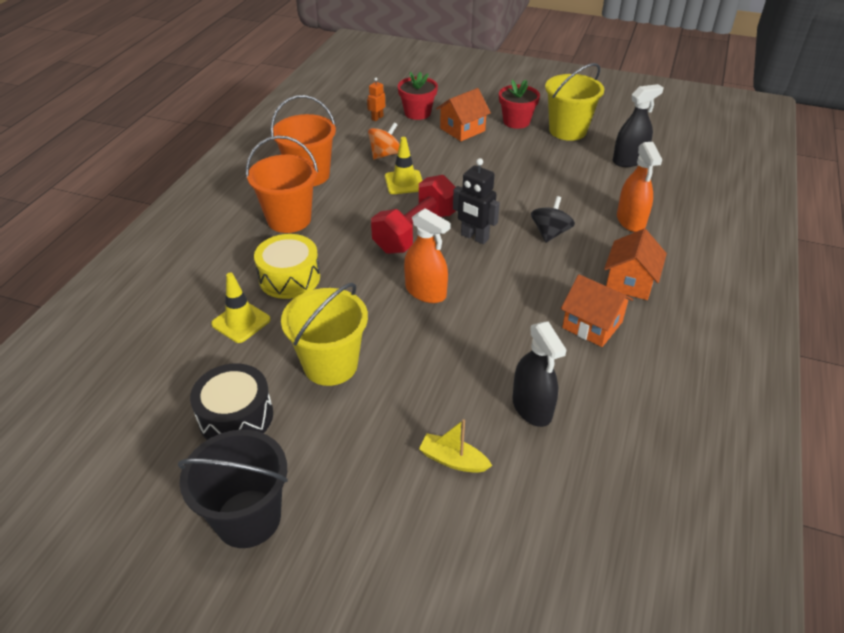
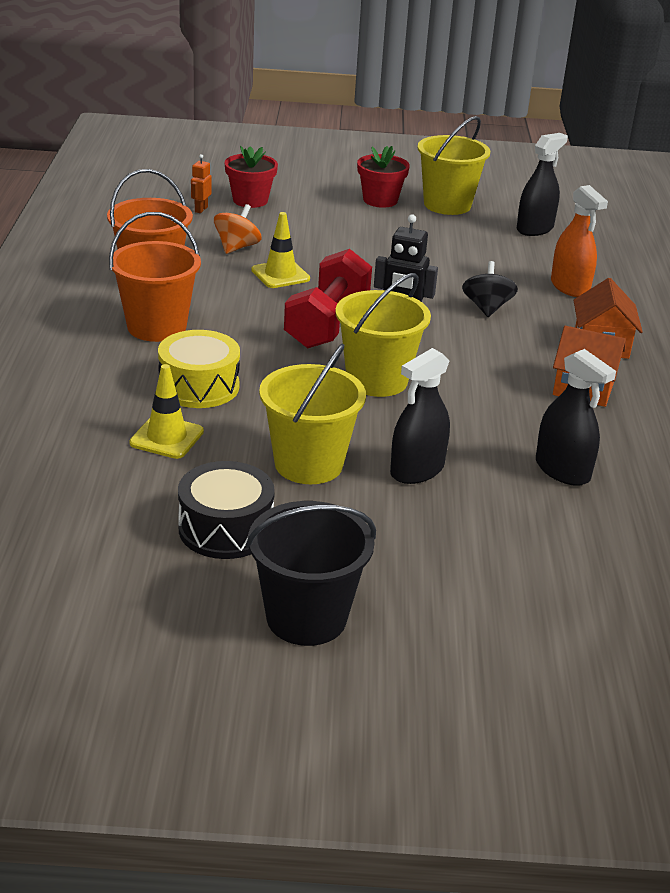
camera: 20 degrees left, 10 degrees down
(411, 386) = (417, 470): none -> black spray bottle
(425, 292) = (377, 380): orange spray bottle -> yellow bucket
(453, 460) = (505, 529): yellow boat -> none
(462, 129) = (318, 214): orange house -> none

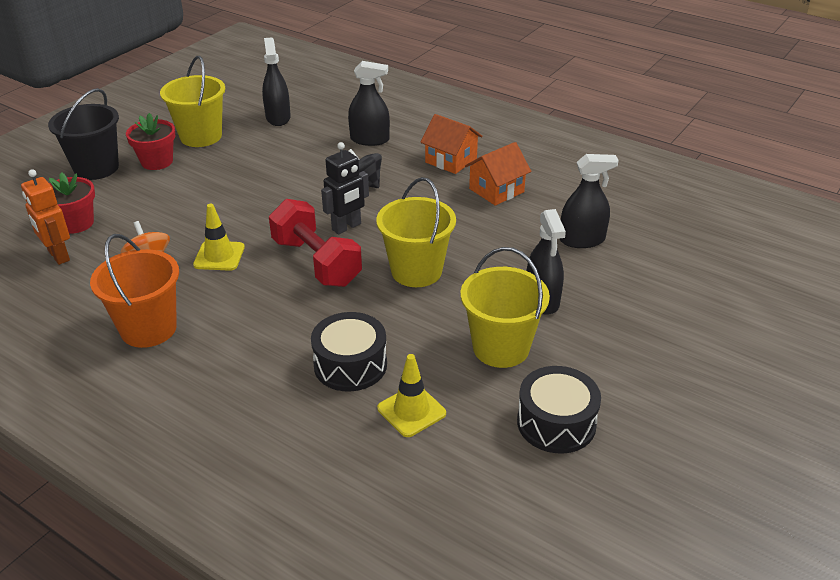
camera: 55 degrees left, 5 degrees up
(156, 327) = (235, 355): orange bucket -> none
(199, 386) = (350, 365): yellow drum -> black drum
(201, 209) = (58, 256): orange robot -> orange robot, size x1.71
(306, 618) = (682, 421): black bucket -> black bucket (96, 168)
(570, 287) = (369, 139): orange spray bottle -> black spray bottle

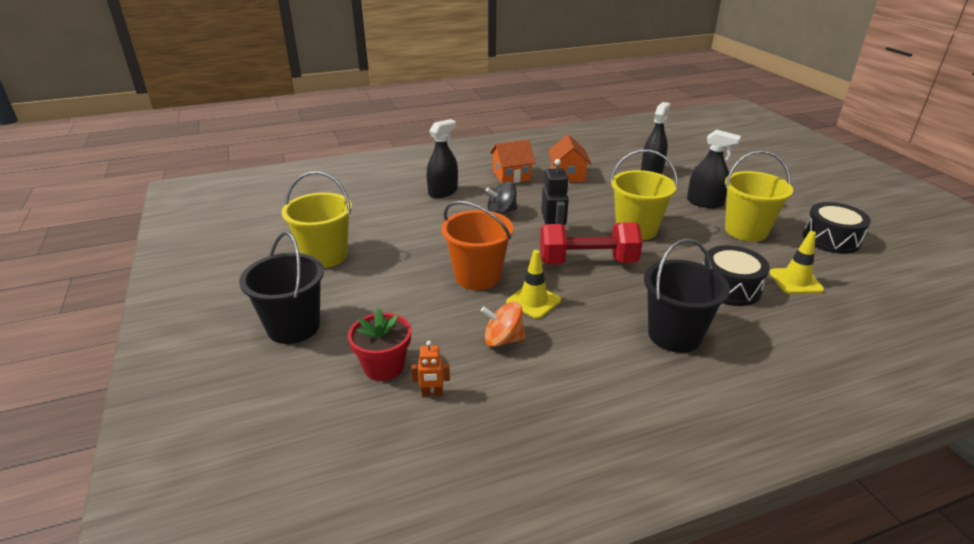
camera: 55 degrees left, 5 degrees down
(58, 256) = (432, 394): orange robot -> orange robot, size x0.59
(148, 329) = (611, 368): orange bucket -> orange bucket (477, 277)
(157, 161) = (334, 290): red flower pot -> none
(228, 350) = (674, 335): none -> black bucket
(278, 118) = (352, 214): black spray bottle -> none

